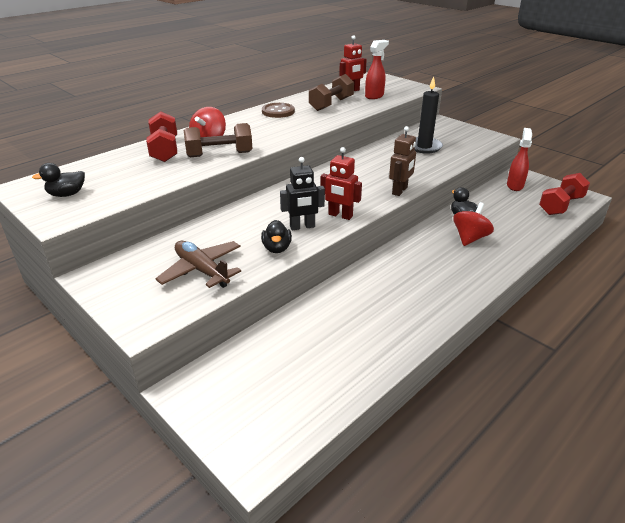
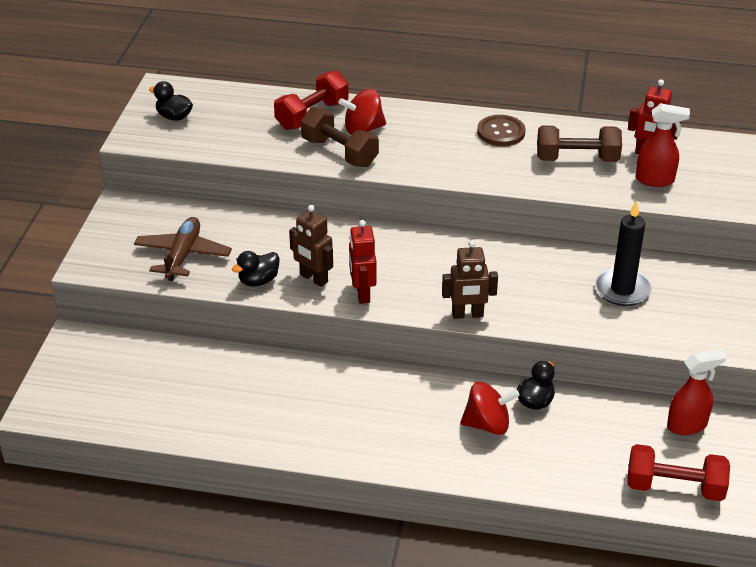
camera: 55 degrees right, 5 degrees up
(302, 227) = (313, 278): black robot -> brown robot

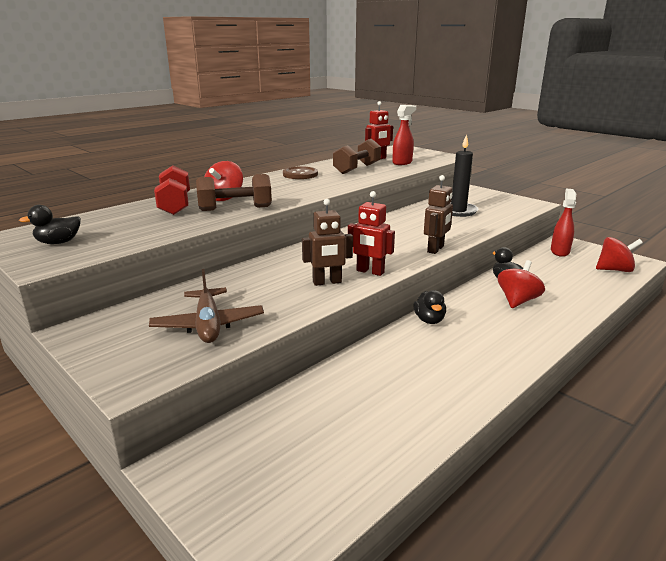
camera: 55 degrees left, 15 degrees down
(183, 255) = (208, 325): brown plane -> brown plane turned 150 degrees counterclockwise
(258, 281) = (297, 303): black duck -> black duck (429, 320)
(674, 487) = (614, 270): red dumbbell -> red spinning top

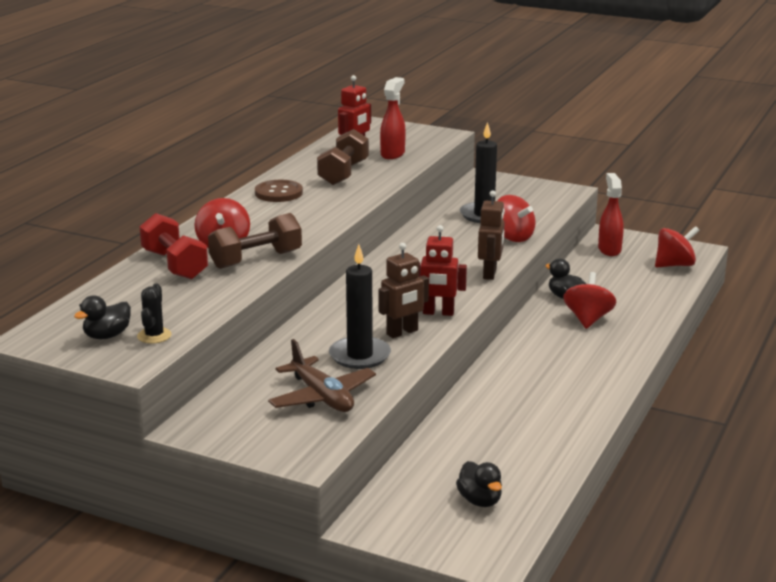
camera: 20 degrees left, 0 degrees up
(90, 247) = (154, 336): none -> black cactus
(274, 295) = (359, 356): none -> black candle
(429, 320) = (508, 356): black duck -> black duck (480, 500)
(471, 227) = (512, 237): none -> red spinning top

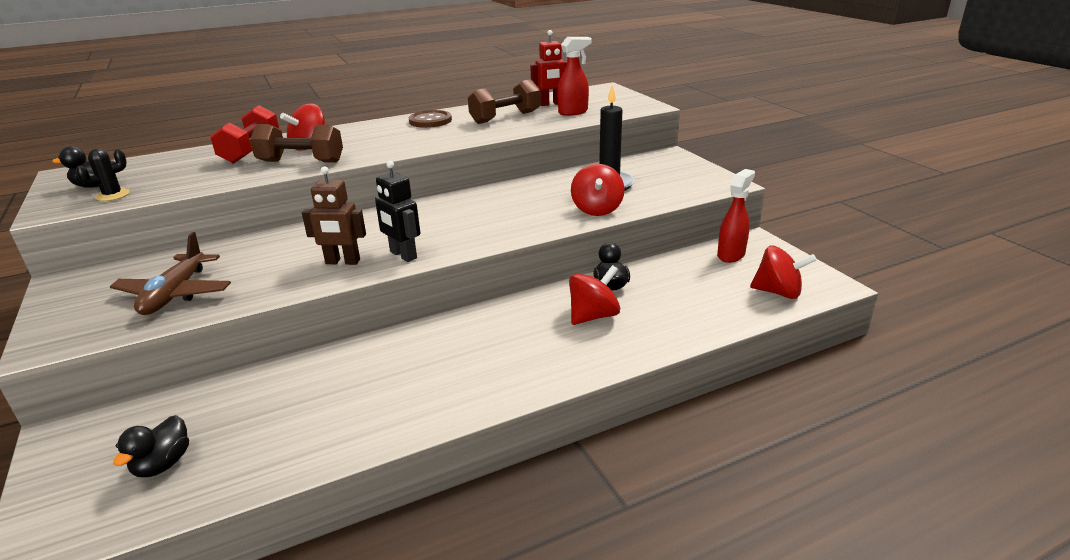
camera: 40 degrees right, 5 degrees up
(359, 356) = (273, 270): black candle -> none
(438, 313) = (403, 255): red robot -> black robot
(490, 273) = (513, 235): brown robot -> none

